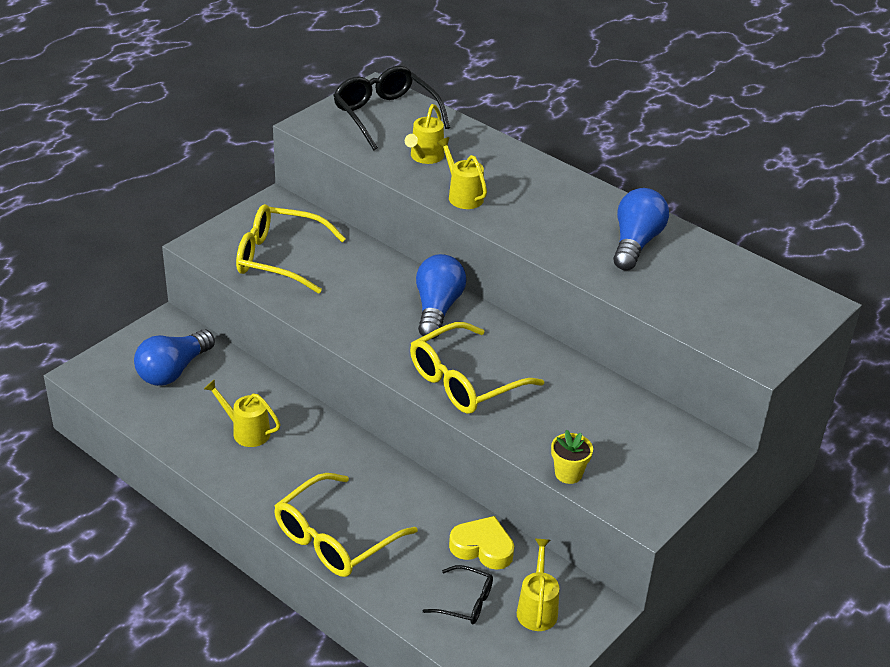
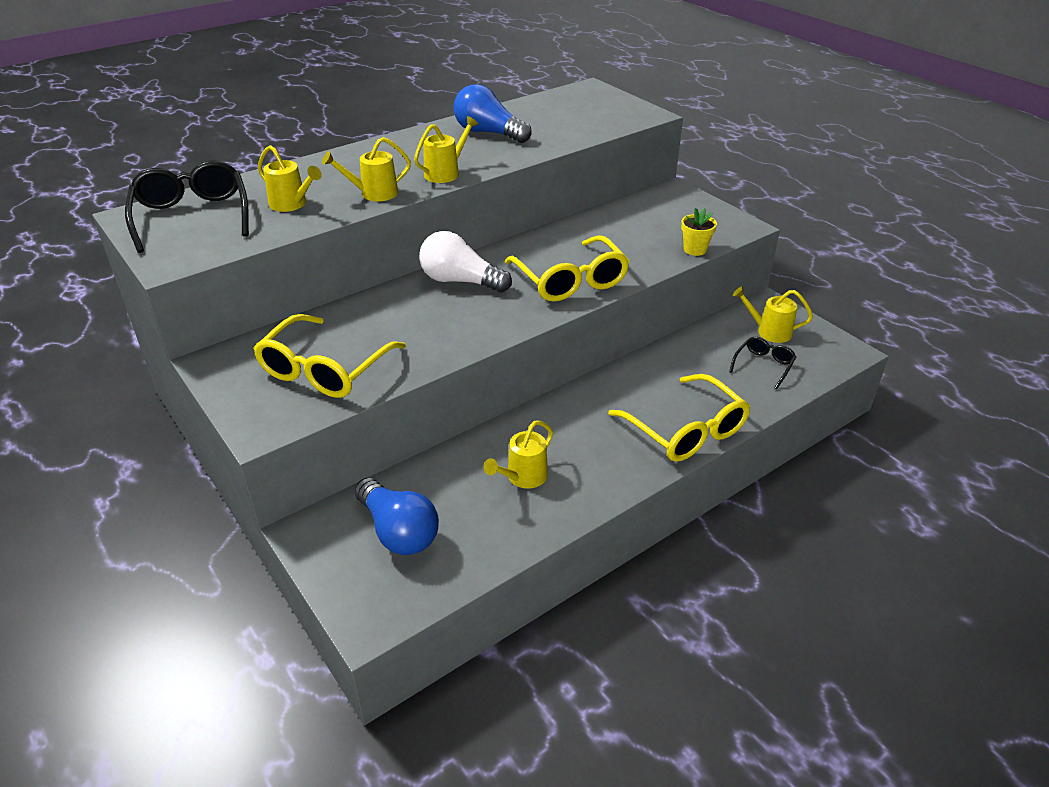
camera: 75 degrees left, 0 degrees up
(385, 115) = (192, 216): black glasses -> black glasses turned 90 degrees clockwise
(437, 308) = (460, 281): blue light bulb -> white light bulb
(482, 547) = (702, 348): yellow heart -> none
(525, 230) = (446, 173): none -> yellow watering can

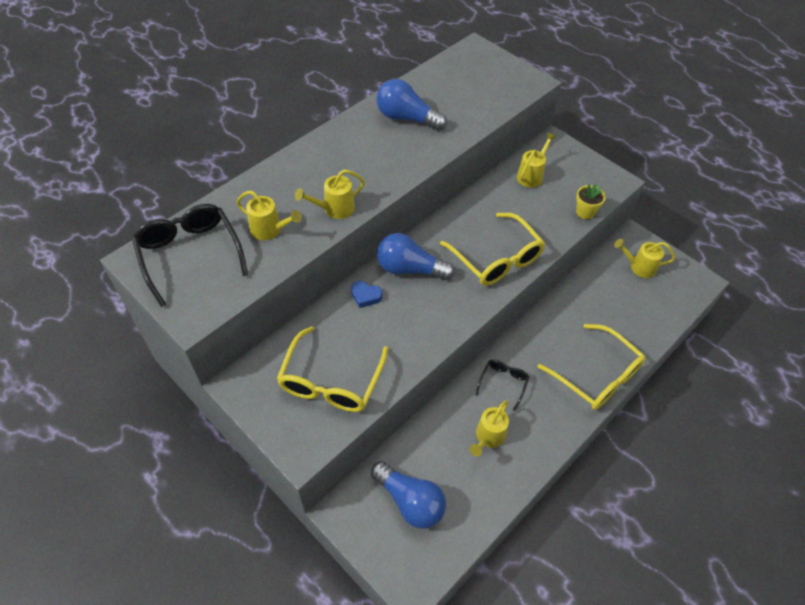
camera: 10 degrees left, 15 degrees up
(397, 300) = (365, 296): none -> blue heart
(446, 173) = (386, 175): yellow watering can -> yellow watering can (531, 175)
(460, 281) = (410, 269): white light bulb -> blue light bulb
(763, 365) = (641, 303): black glasses -> black glasses (503, 383)

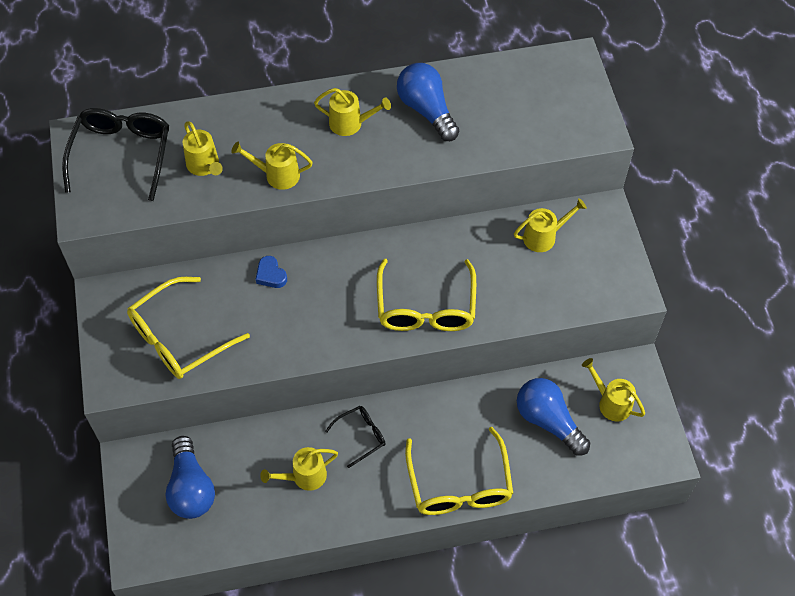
camera: 35 degrees right, 5 degrees up
(360, 150) = (351, 123): none -> yellow watering can
(410, 269) = (333, 271): blue light bulb -> blue light bulb (548, 421)
(585, 212) = (564, 308): yellow flower pot -> none

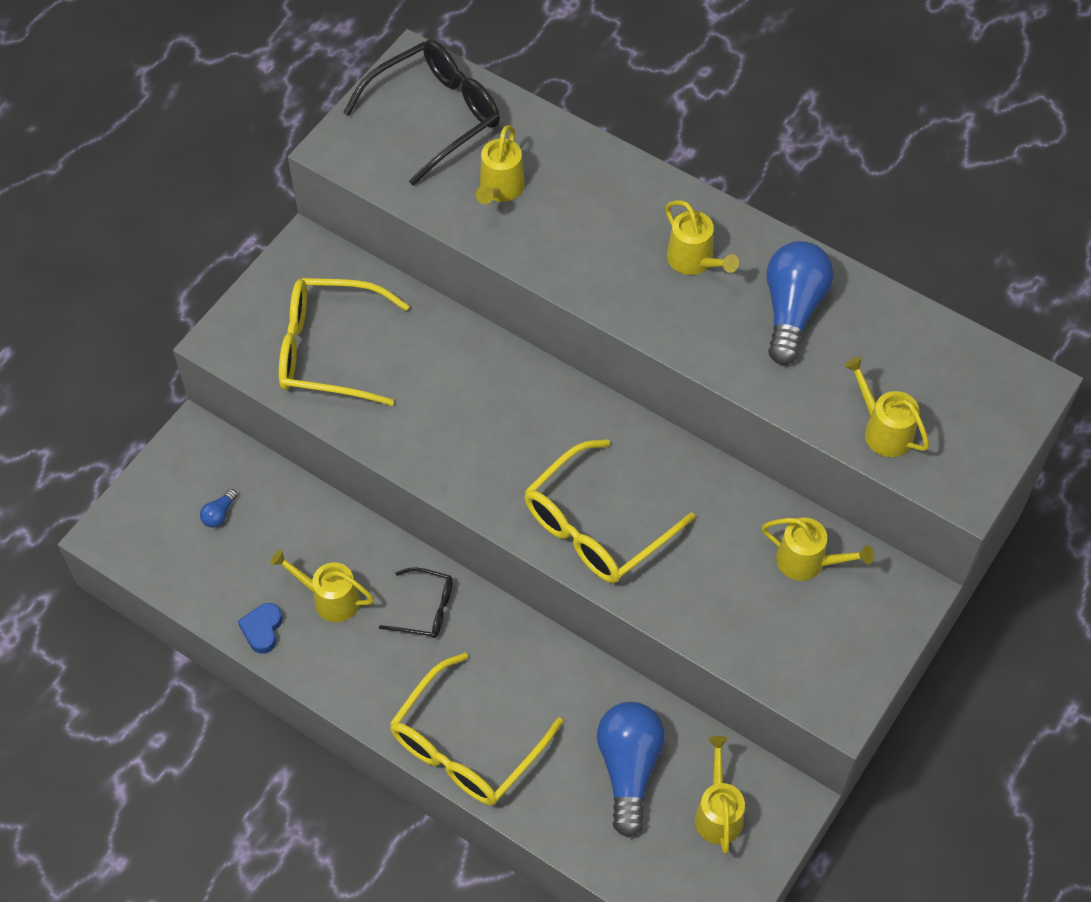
camera: 45 degrees right, 0 degrees up
(191, 488) = (219, 514): blue light bulb -> blue light bulb, size x0.41
(271, 275) = (480, 362): blue heart -> blue heart (262, 629)
(277, 175) = (559, 255): yellow watering can -> yellow watering can (882, 429)

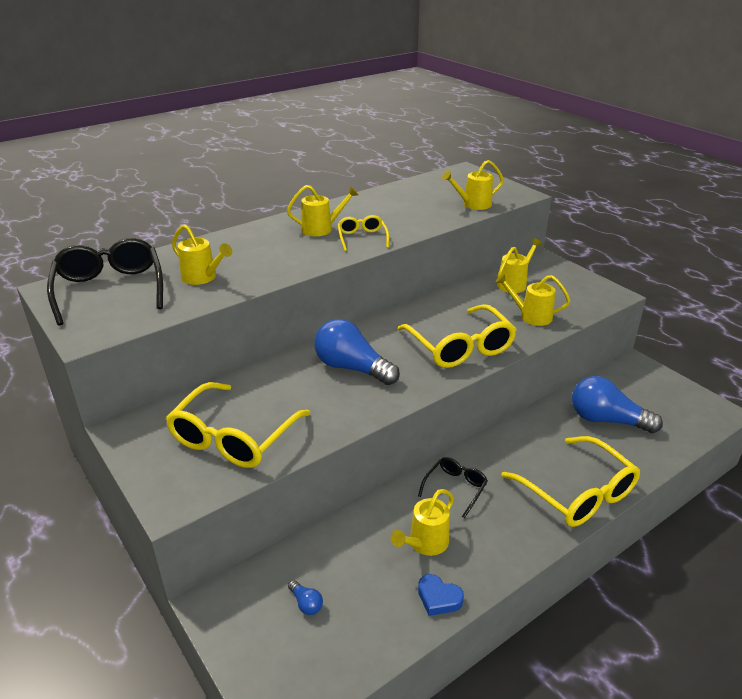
camera: 70 degrees left, 25 degrees down
(688, 319) = (362, 238): none -> yellow glasses
(718, 812) = (641, 392): yellow watering can -> yellow watering can (530, 316)
(792, 310) = (378, 211): blue light bulb -> blue light bulb (352, 368)

